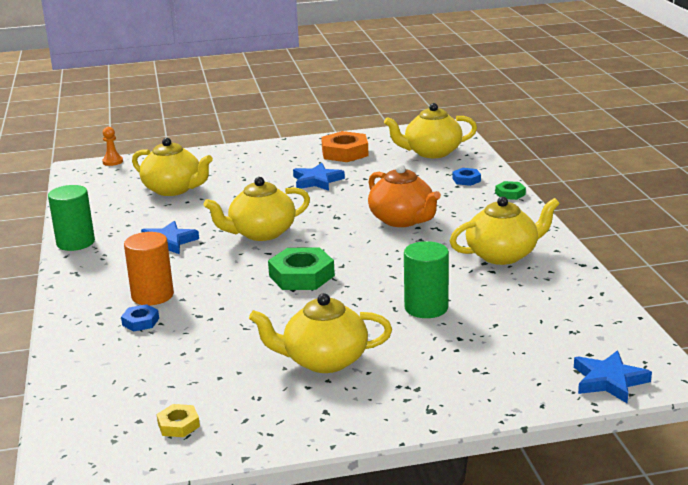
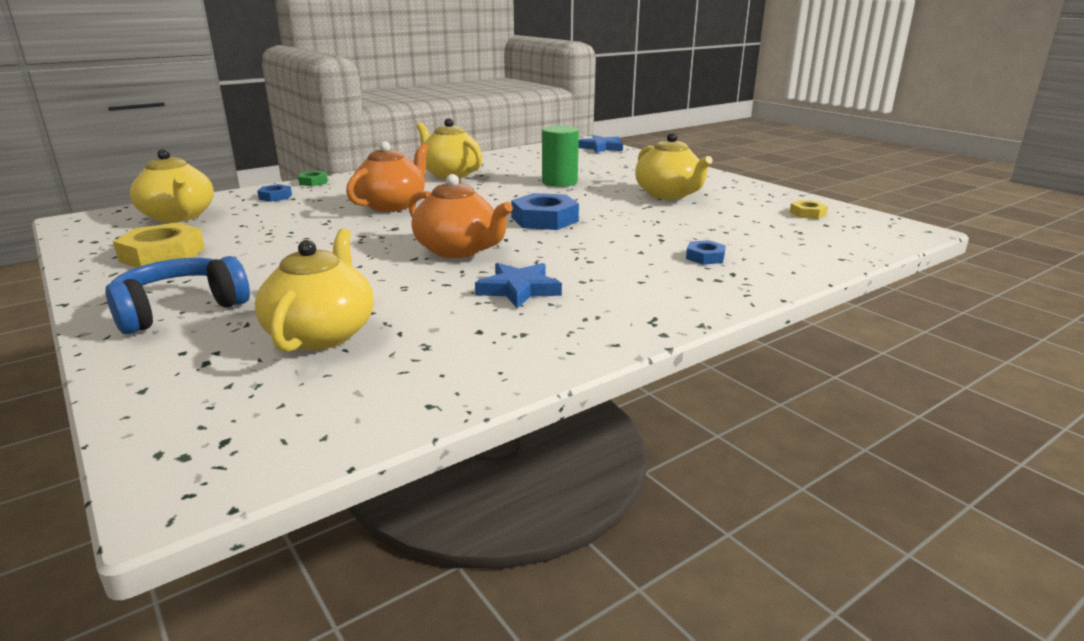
camera: 115 degrees left, 0 degrees up
(75, 243) = (569, 350): green cylinder -> none
(112, 162) = (145, 448): orange pawn -> none
(152, 295) = (652, 265): orange cylinder -> none
(245, 160) = (180, 309): none -> blue headphones
(261, 233) = (458, 250): yellow teapot -> orange teapot
(301, 276) = (544, 219): green nut -> blue nut
(317, 181) = (279, 252): blue star -> none
(344, 152) = (162, 254): orange nut -> yellow nut

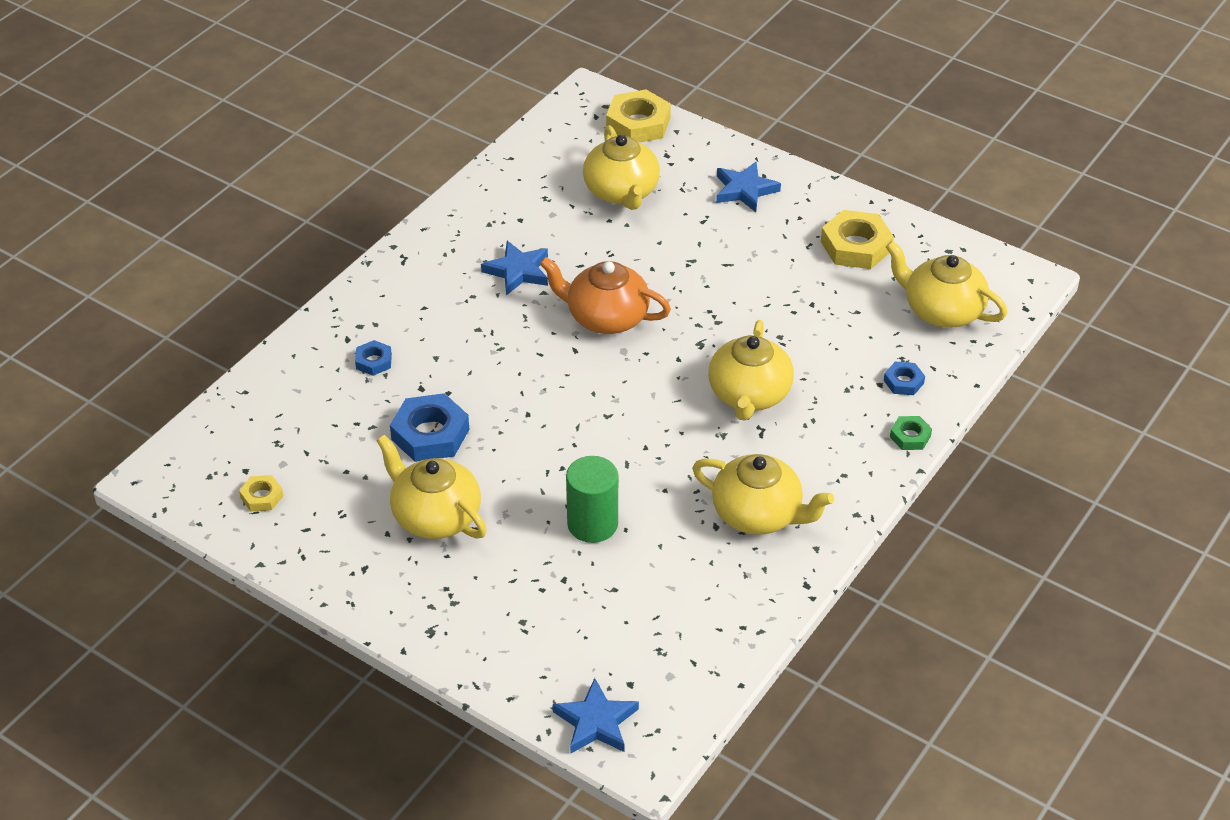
camera: 160 degrees right, 20 degrees up
(177, 412) = (638, 123): none -> yellow nut
(180, 309) = (744, 190): blue headphones -> blue star
(392, 205) = (749, 395): orange teapot -> yellow teapot
(544, 219) = (557, 402): blue nut -> blue nut (430, 434)

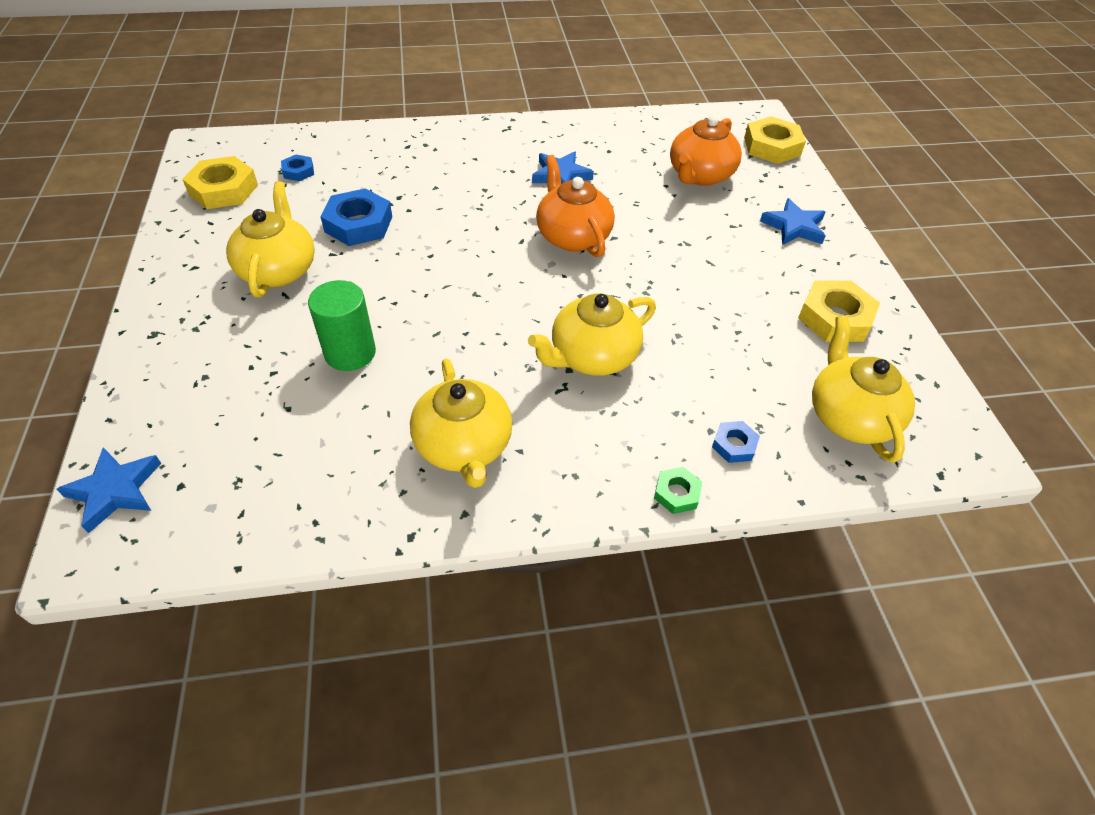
camera: 45 degrees right, 5 degrees up
(262, 497) = (223, 189): yellow nut -> yellow nut, size x1.90
(373, 361) = (400, 166): blue nut -> blue nut (298, 171)
(621, 192) = (700, 175): yellow teapot -> orange teapot

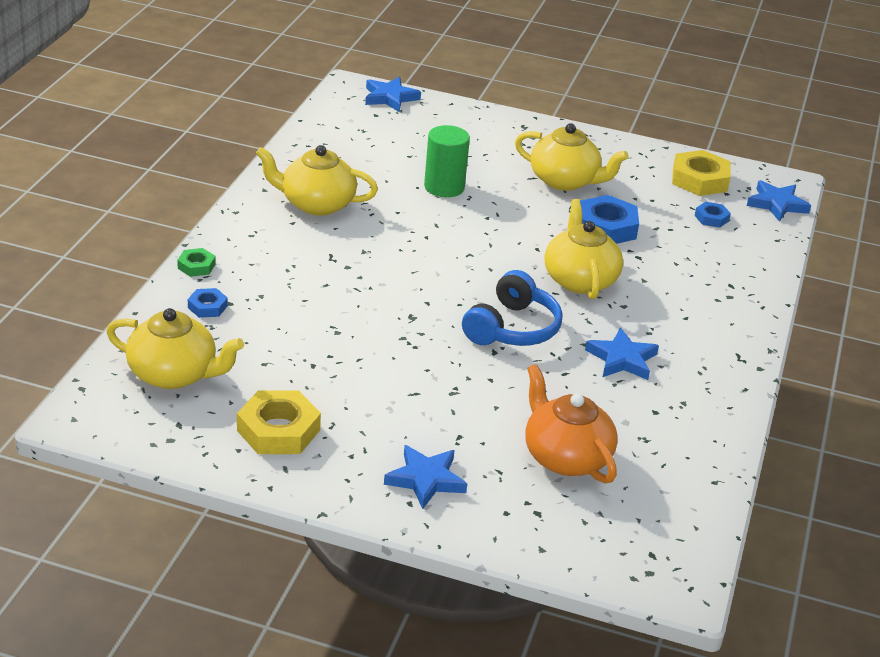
camera: 115 degrees right, 15 degrees down
(248, 143) = (777, 204): none -> blue star
(572, 236) = (512, 328): orange teapot -> blue headphones
(592, 356) = (351, 281): yellow teapot -> yellow teapot (579, 280)
(772, 147) = (594, 552): yellow nut -> none

